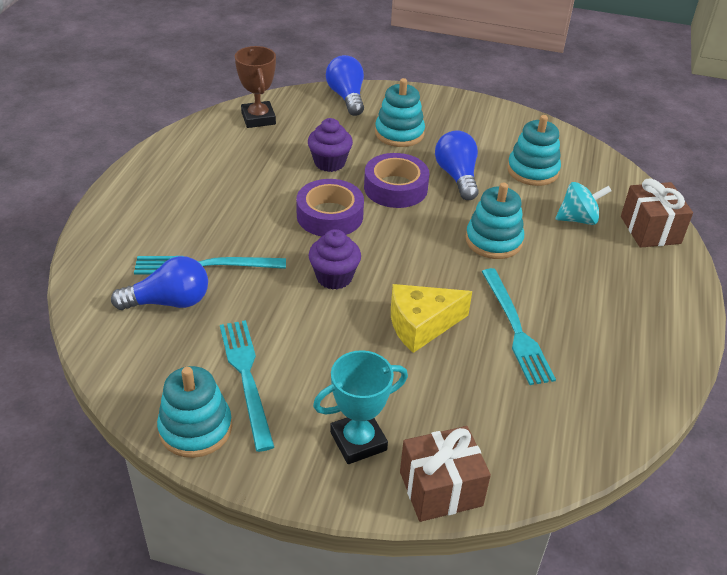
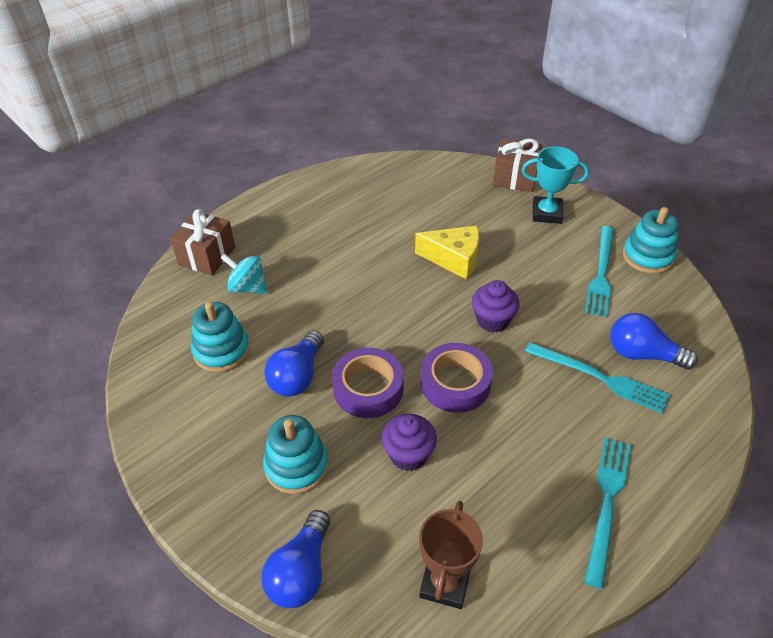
camera: 145 degrees left, 5 degrees up
(493, 241) = (336, 298): turquoise stacking toy -> none
(516, 329) = (391, 232): turquoise fork -> turquoise fork (607, 503)

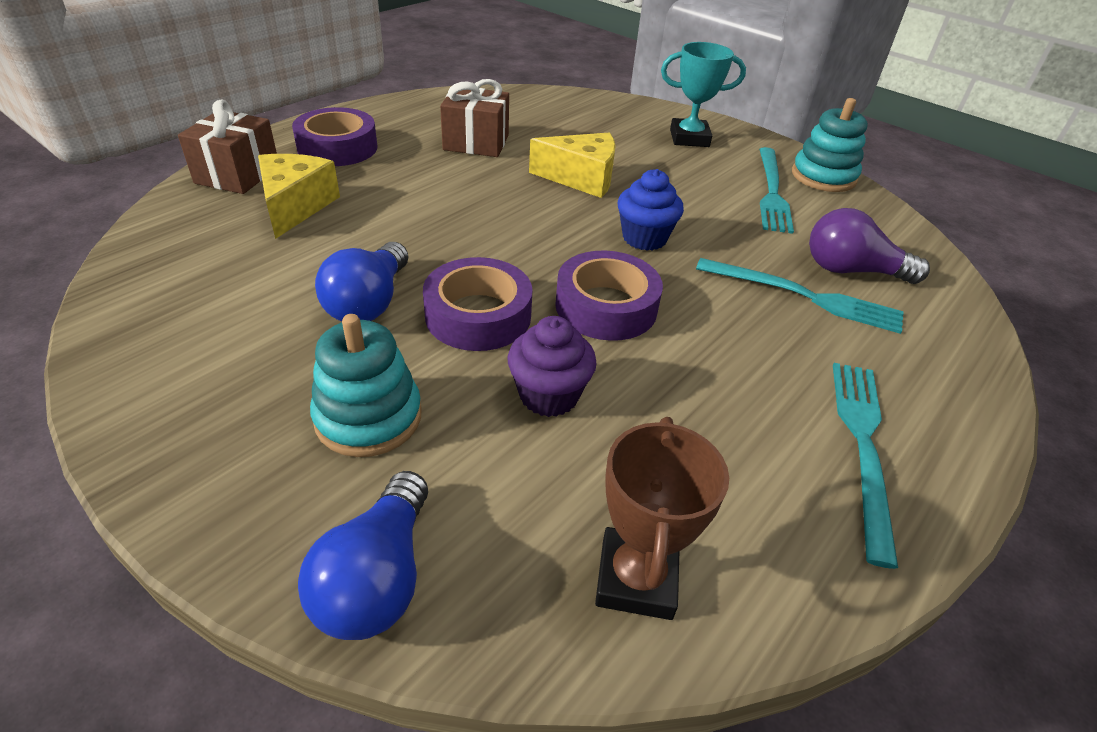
camera: 10 degrees left, 5 degrees down
(221, 350) = (251, 275): turquoise stacking toy -> none
(247, 287) = (295, 206): turquoise spinning top -> yellow cheese
(275, 227) = (337, 148): none -> purple tape
(492, 320) = (644, 238): purple cupcake -> blue cupcake
(515, 178) = (643, 108): brown gift -> brown gift (476, 143)
(643, 354) = (851, 270): blue light bulb -> purple light bulb

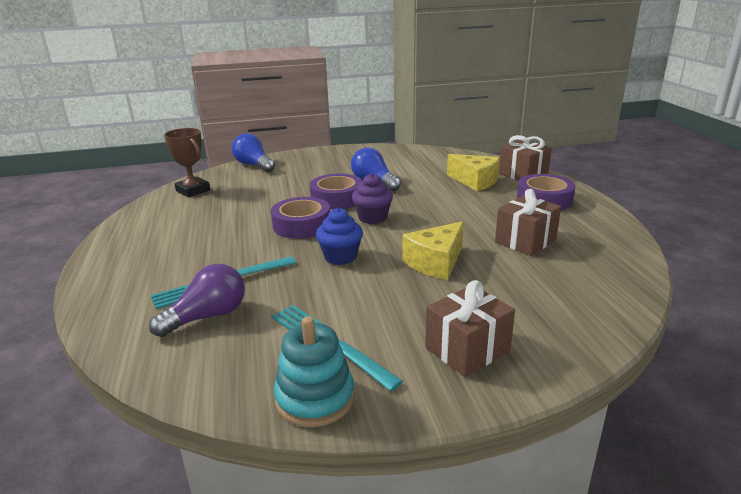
camera: 130 degrees right, 15 degrees down
(368, 417) = (311, 173): turquoise stacking toy -> none
(549, 395) = (273, 199): purple cupcake -> purple cupcake (372, 218)
(689, 138) = (467, 349): turquoise trophy -> brown gift
(862, 446) = (144, 245): turquoise fork -> none

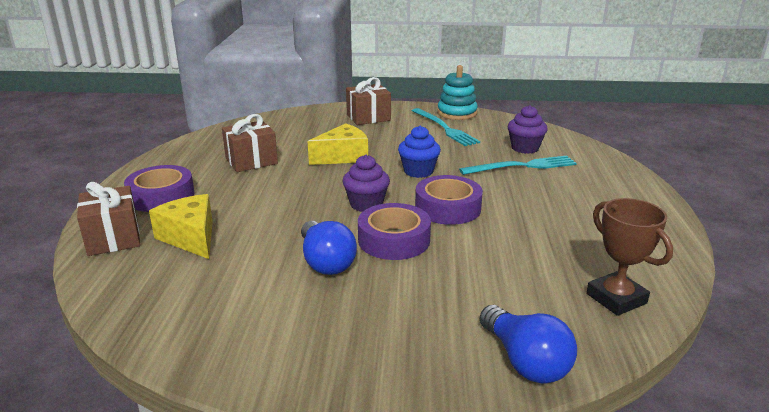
camera: 165 degrees left, 0 degrees up
(207, 317) = (525, 148): purple light bulb -> purple cupcake

